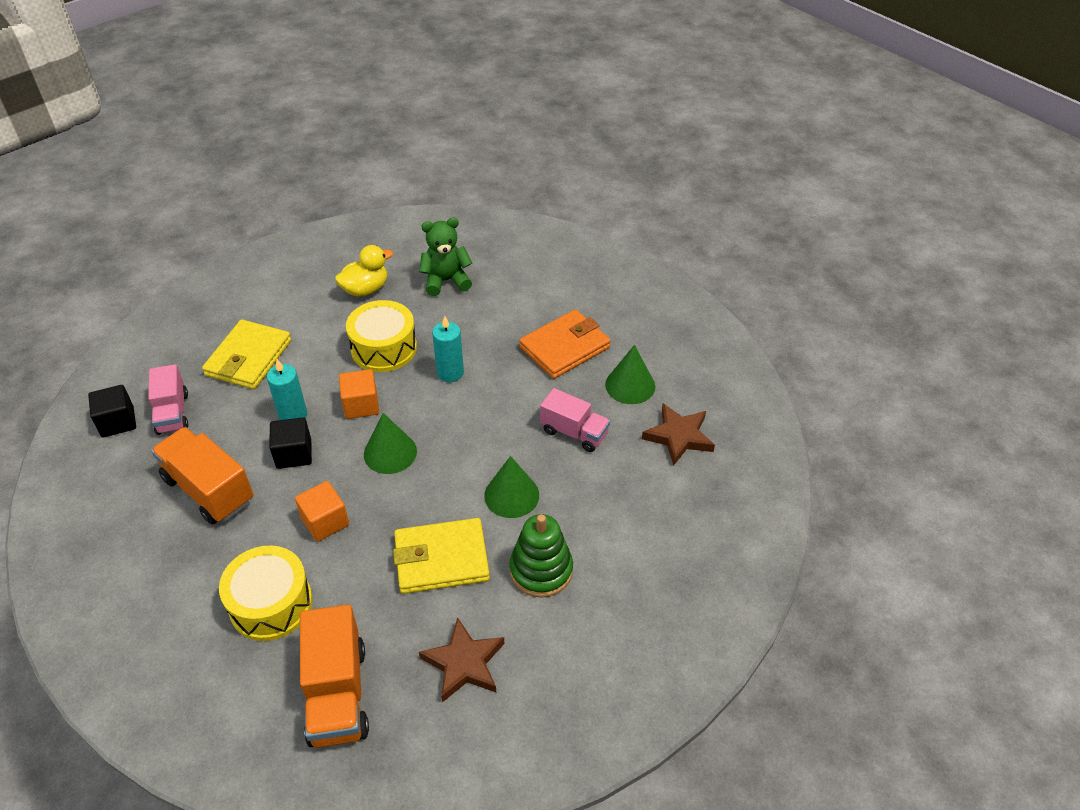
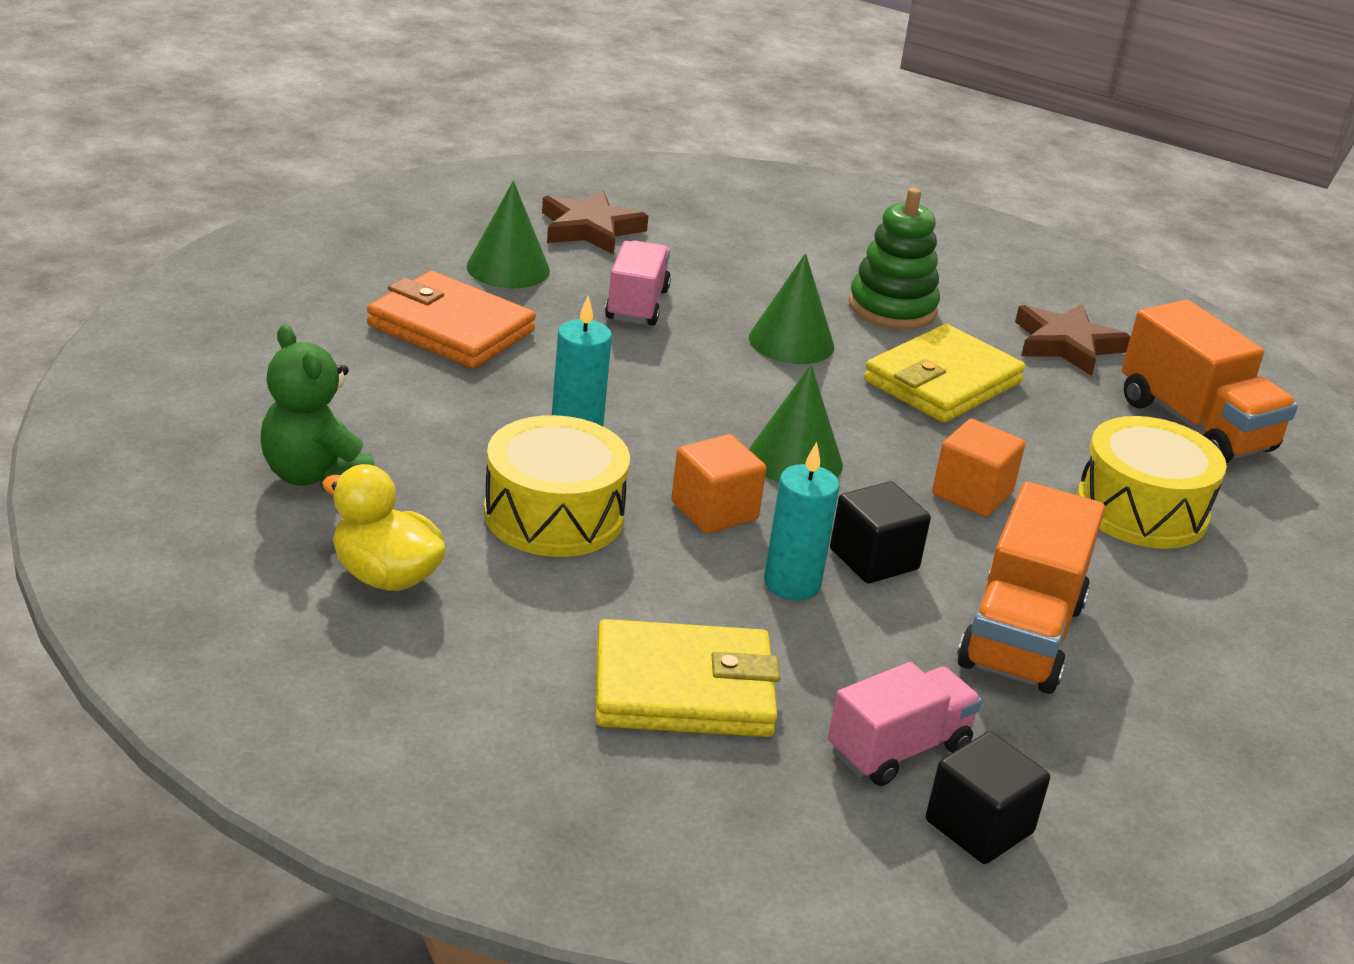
camera: 115 degrees left, 15 degrees down
(337, 694) = (1195, 425): orange truck -> orange truck turned 90 degrees clockwise
(441, 559) = (942, 382): yellow wallet -> yellow wallet turned 75 degrees clockwise

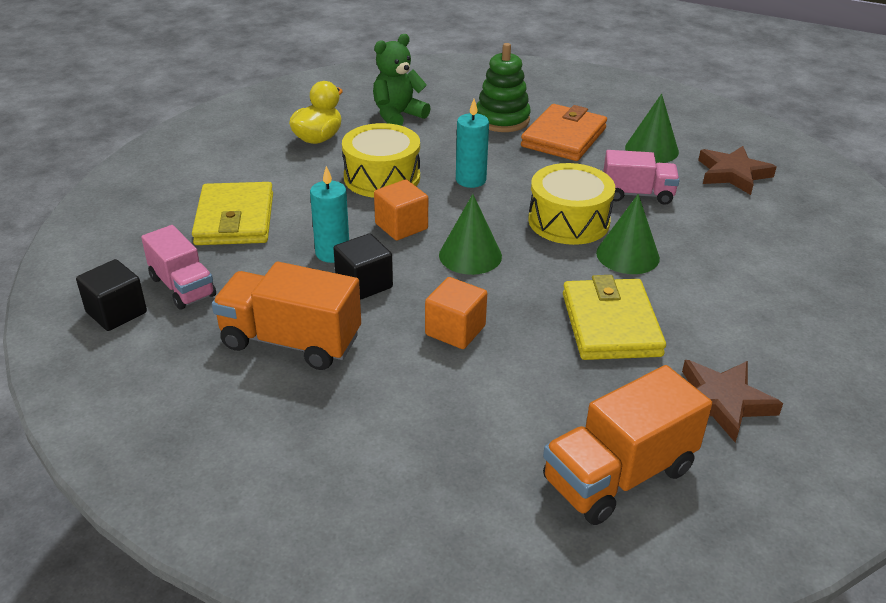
camera: 90 degrees right, 5 degrees up
(892, 308) = (716, 304): green stacking toy -> green stacking toy (502, 119)
(942, 382) = (610, 324): yellow wallet -> yellow wallet turned 45 degrees clockwise
(1141, 509) = (462, 420): yellow drum -> yellow drum (568, 221)

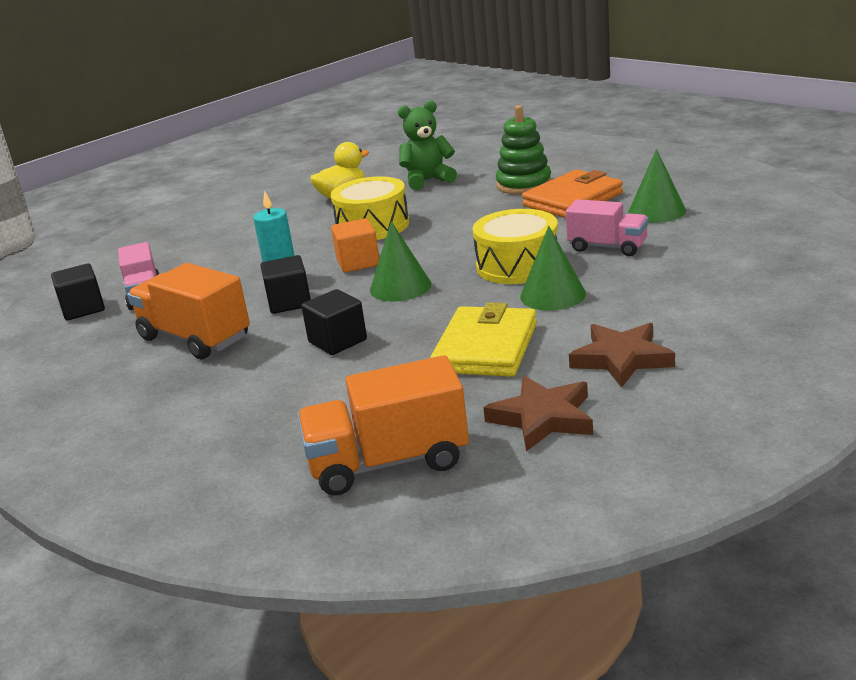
camera: 25 degrees right, 10 degrees down
(235, 219) = (224, 251): yellow wallet -> none
(455, 330) = (337, 341): orange cube -> black cube
(470, 180) = (451, 230): turquoise candle -> none
(733, 174) = (728, 234): brown star -> brown star (621, 359)

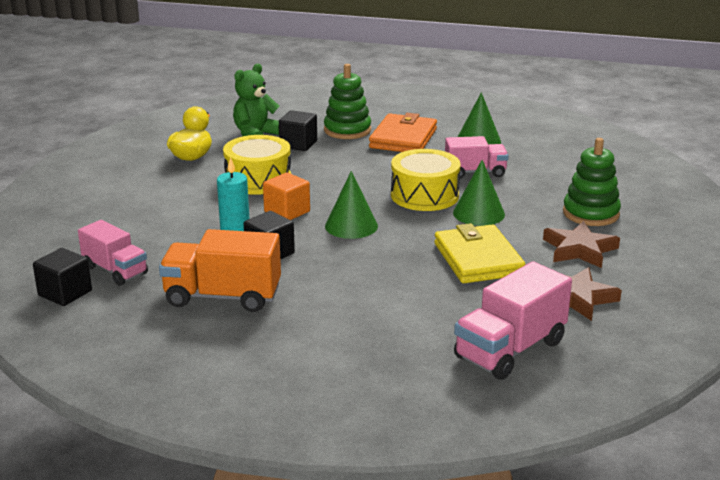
camera: 35 degrees left, 0 degrees up
(337, 341) = (355, 275): black cube -> black cube (298, 144)
(388, 462) = (510, 350): orange truck -> pink truck
(691, 317) = (591, 213): none -> green stacking toy

